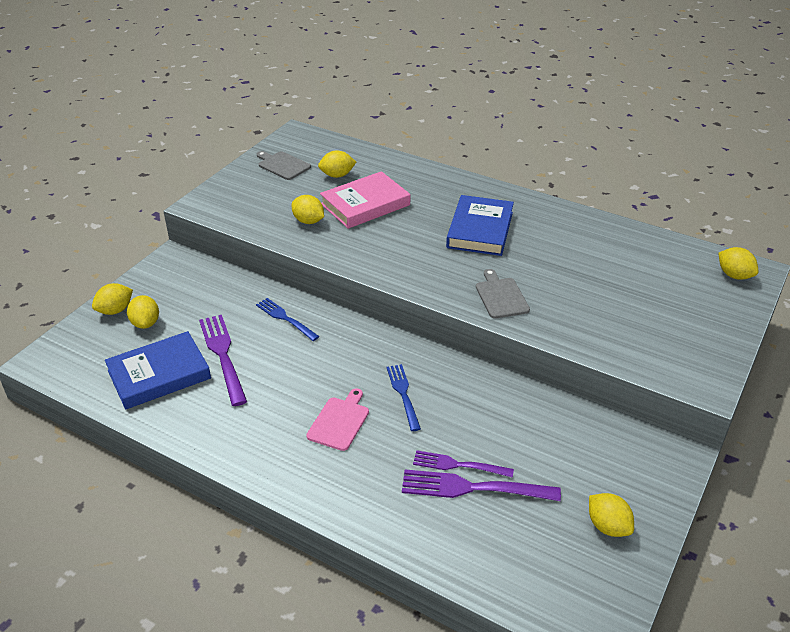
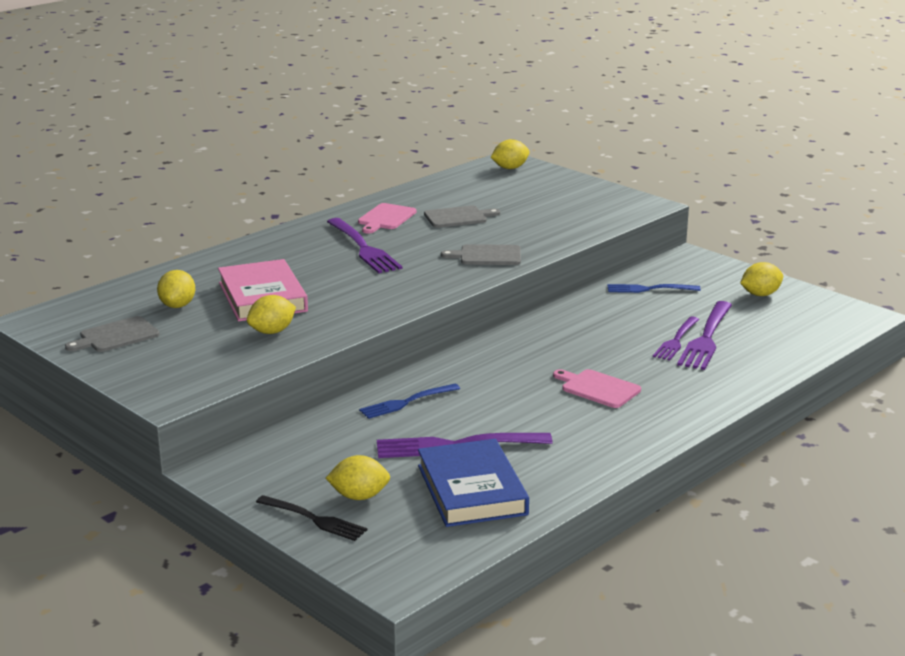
camera: 75 degrees left, 15 degrees down
(115, 310) = (314, 519): yellow lemon -> black fork
(403, 394) = (569, 352): blue fork -> blue fork (649, 289)
(480, 230) = (364, 248): blue book -> purple fork
(552, 228) = (386, 218): none -> pink cutting board
(580, 265) = (458, 217): none -> grey cutting board

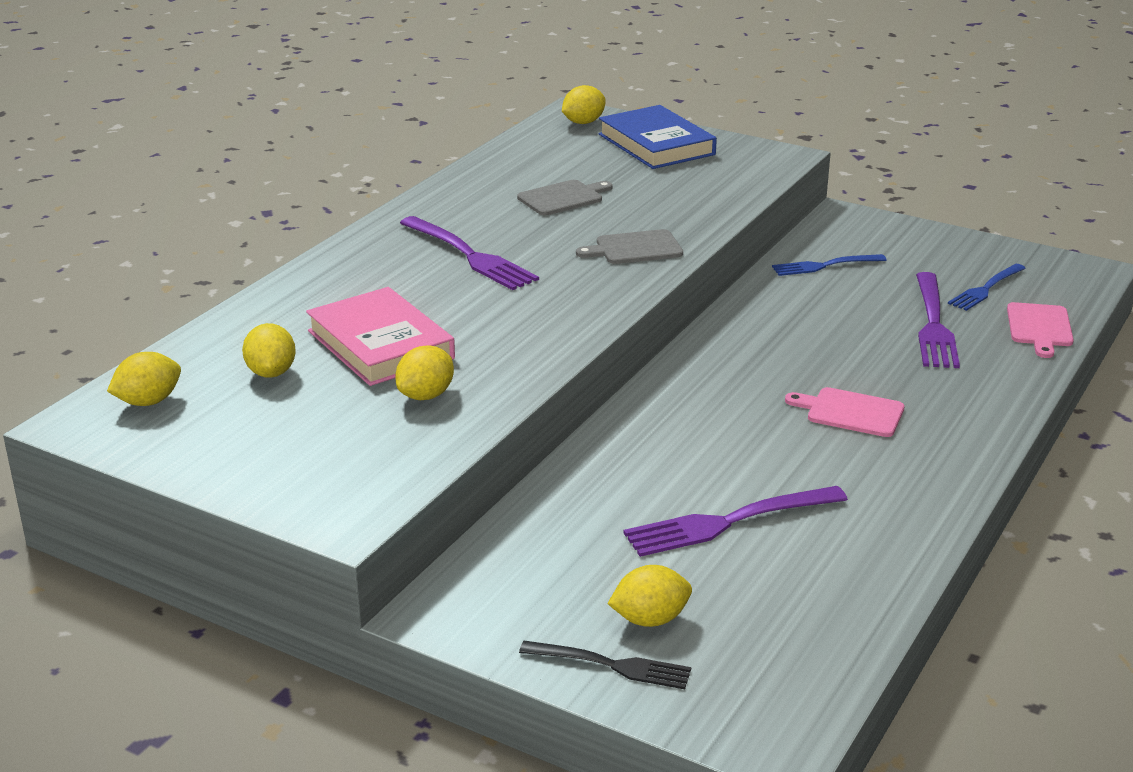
camera: 15 degrees left, 5 degrees up
(116, 336) = (212, 431): grey cutting board -> none
(386, 218) = (471, 209): pink cutting board -> pink cutting board (1039, 327)
(406, 402) = (626, 467): blue fork -> blue fork (985, 289)
(472, 490) = (788, 585): blue book -> blue book (656, 144)
(676, 340) = (900, 332): purple fork -> none
(760, 294) = (957, 257): yellow lemon -> yellow lemon (148, 402)

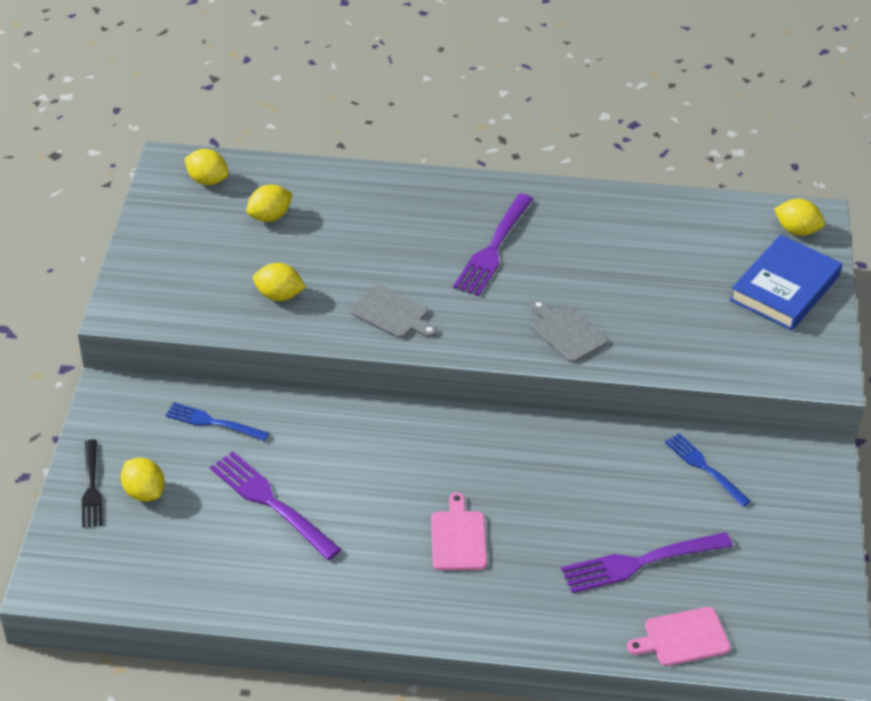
camera: 65 degrees right, 15 degrees up
(380, 344) = (334, 251): pink book -> none
(563, 198) = (631, 265): grey cutting board -> grey cutting board (392, 313)
(985, 289) = (735, 587): blue fork -> blue fork (212, 422)

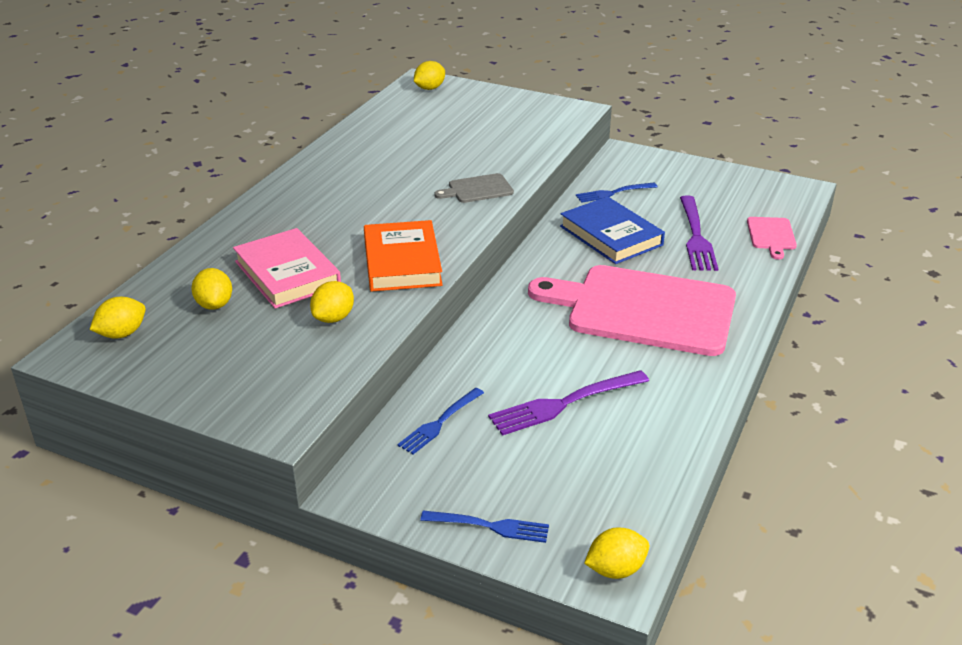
camera: 70 degrees left, 10 degrees down
(91, 487) = (490, 526): black fork -> blue fork
(144, 492) = (514, 486): yellow lemon -> yellow lemon (615, 569)
(337, 244) = (287, 274): none -> pink book
(392, 313) = (402, 262): grey cutting board -> orange book
(458, 538) = (644, 310): pink cutting board -> pink cutting board, size x2.42
(493, 249) = (356, 201): purple fork -> none
(785, 288) = (485, 104): blue book -> blue book (611, 235)

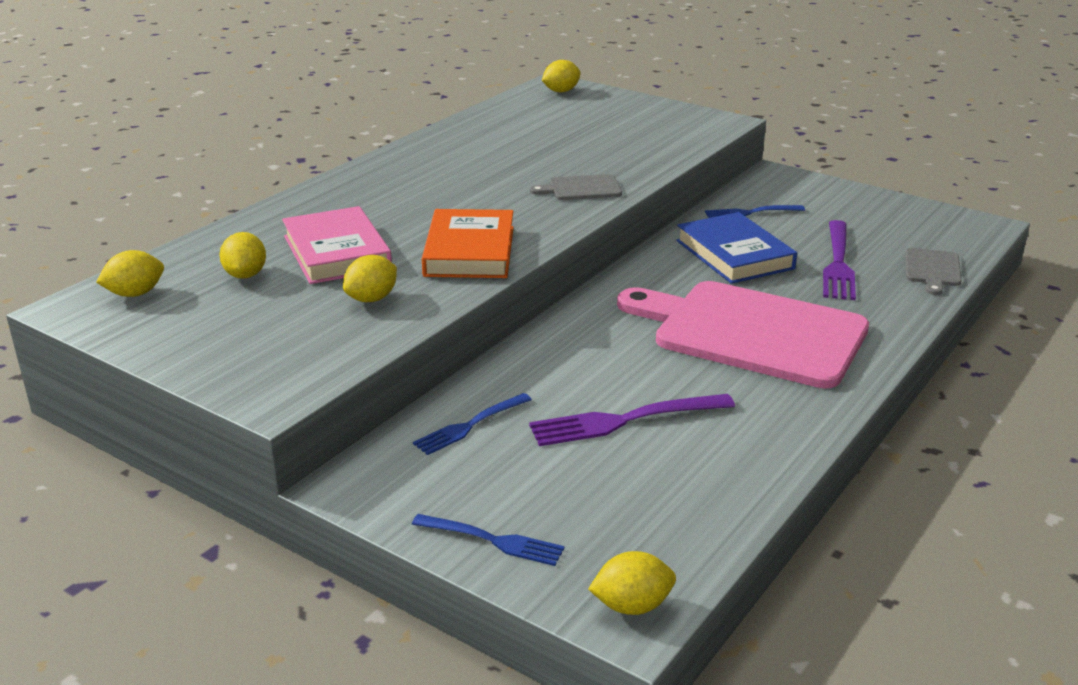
camera: 10 degrees right, 5 degrees down
(771, 235) = (932, 269): pink cutting board -> grey cutting board

